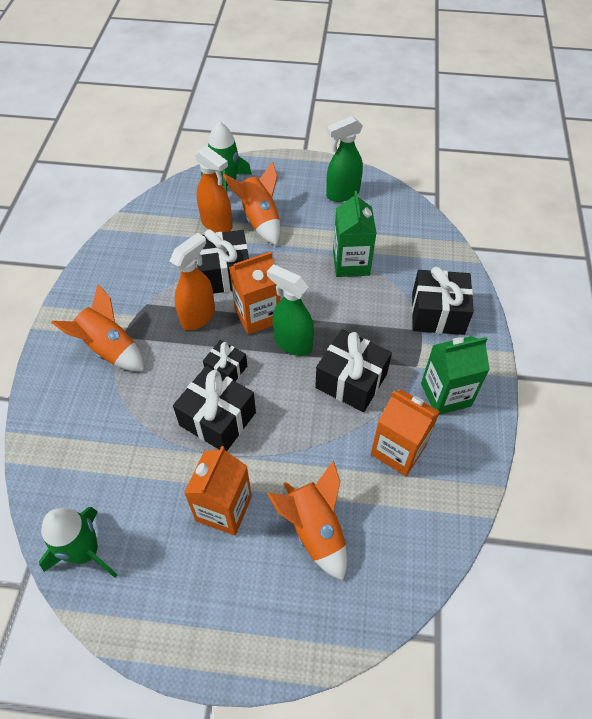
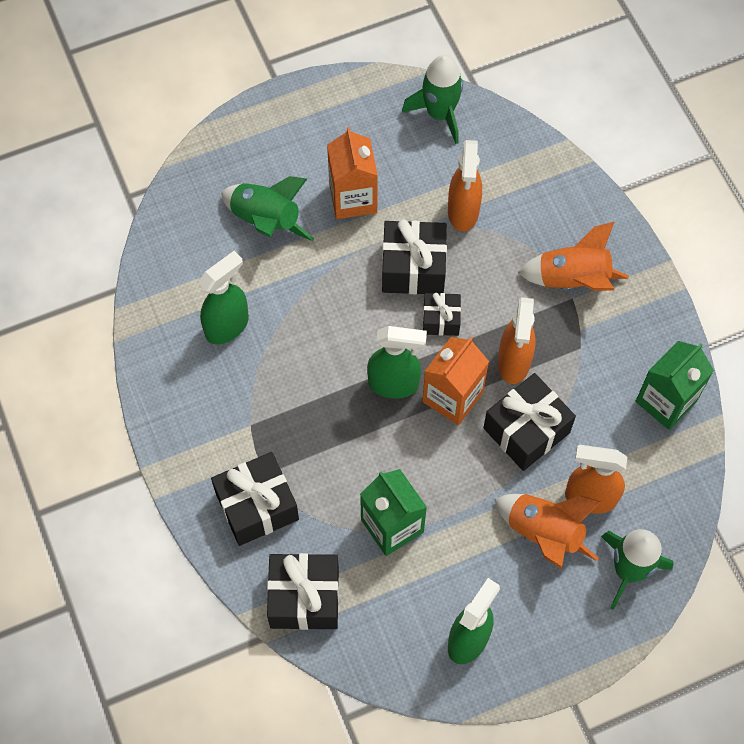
camera: 150 degrees right, 10 degrees up
(143, 444) = (463, 212): none -> orange spray bottle
(314, 529) = (266, 221): orange rocket -> green rocket
(351, 381) = (309, 373): black gift -> black gift (304, 598)
(398, 450) = (227, 326): orange carton -> green spray bottle
(445, 394) = (206, 408): green carton -> green carton (666, 401)

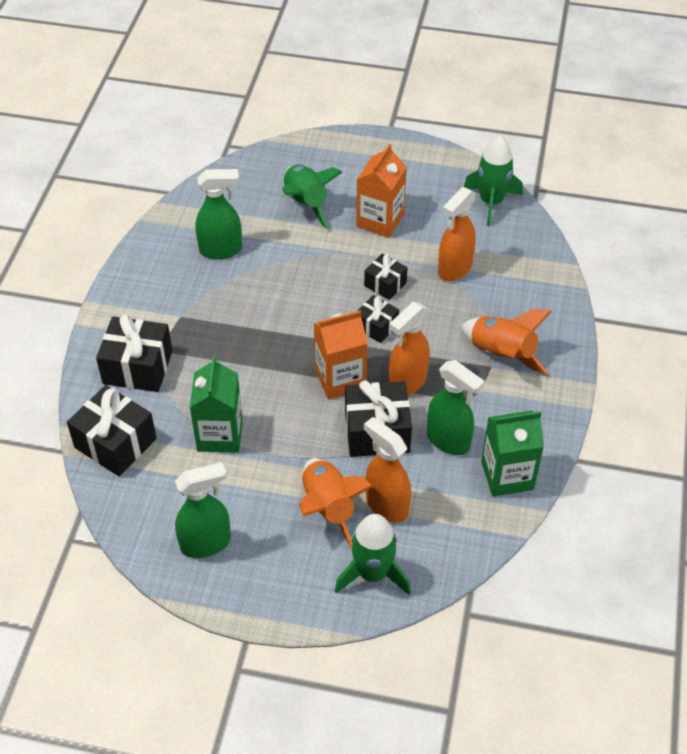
camera: 35 degrees right, 15 degrees down
(394, 384) = (304, 347): green spray bottle -> green spray bottle (448, 441)
(413, 268) = (385, 284): black gift -> black gift, size x0.58

